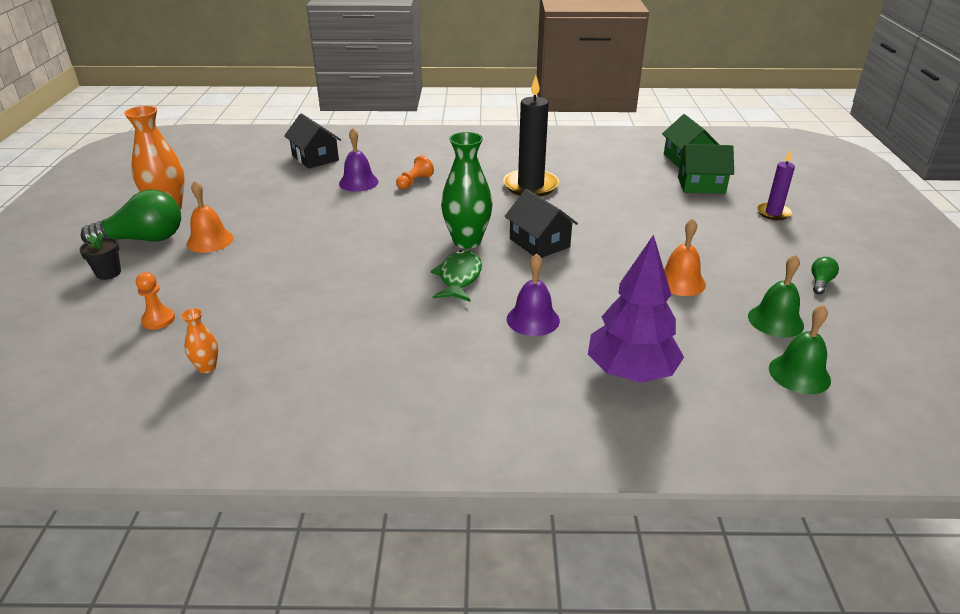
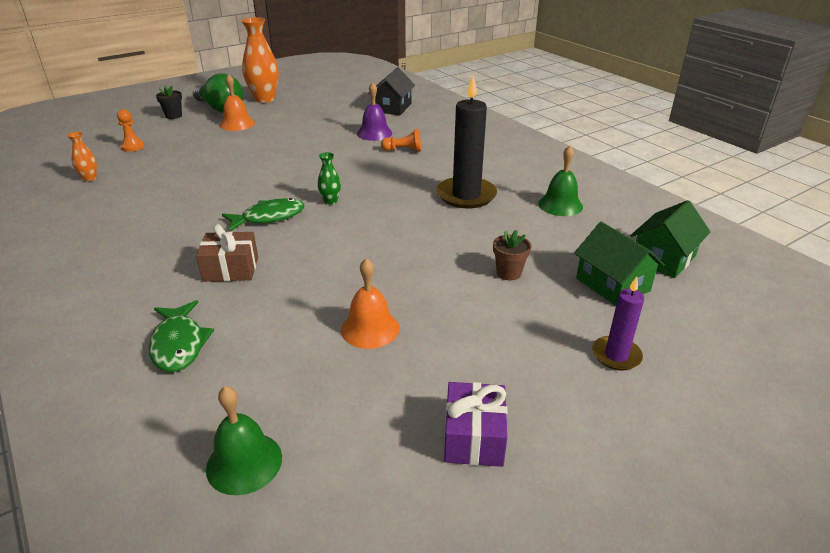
camera: 55 degrees right, 0 degrees up
(467, 241) = (330, 201): green vase -> green vase, size x0.48
(533, 319) = (231, 269): purple bell -> brown gift
(539, 243) = (364, 232): black house -> none
(631, 372) = (179, 344): purple tree -> green fish
(656, 210) = (509, 273): none -> brown flower pot
(775, 320) = (346, 417): green bell -> green bell (560, 205)
(820, 282) = (474, 437): green light bulb -> purple gift

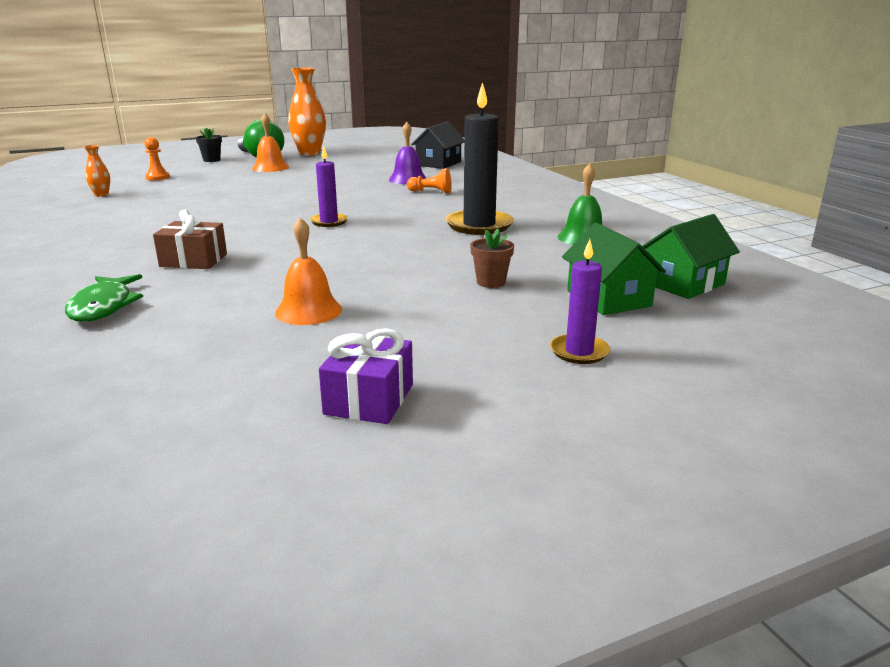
camera: 10 degrees right, 10 degrees down
(244, 462) = (107, 394): green bell -> none
(269, 217) = (257, 229): green fish -> none
(330, 201) = (329, 222): green vase -> purple candle

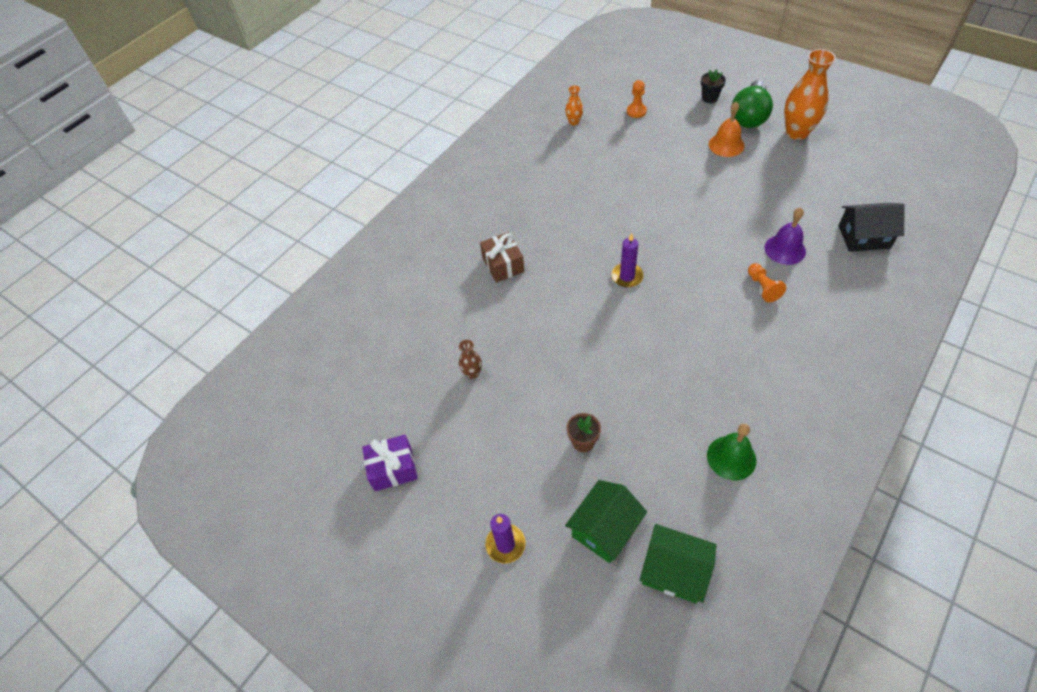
camera: 65 degrees right, 30 degrees up
(104, 307) = (419, 282): green fish -> none
(308, 311) = (472, 373): orange bell -> brown vase
(479, 225) = (700, 371): black candle -> none

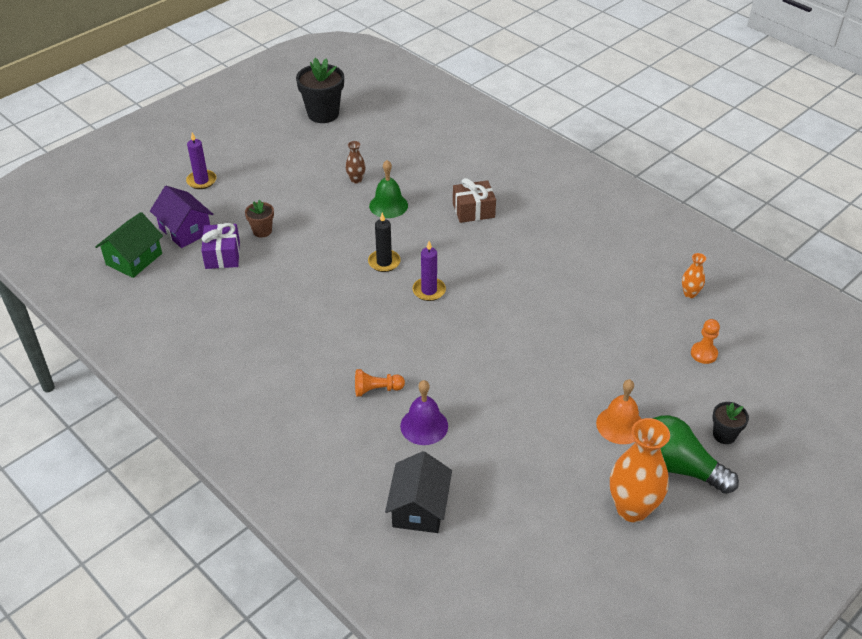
camera: 95 degrees right, 10 degrees down
(344, 441) = (323, 114): none -> black flower pot
(393, 468) = (289, 135): purple gift -> purple gift (222, 255)
(599, 318) = (384, 262): none -> black candle
(605, 529) = (185, 230): green house -> purple house
(731, 457) = (204, 313): green bell -> green bell (388, 205)

